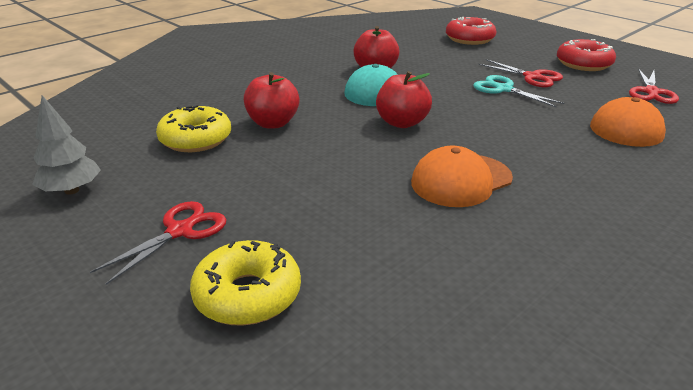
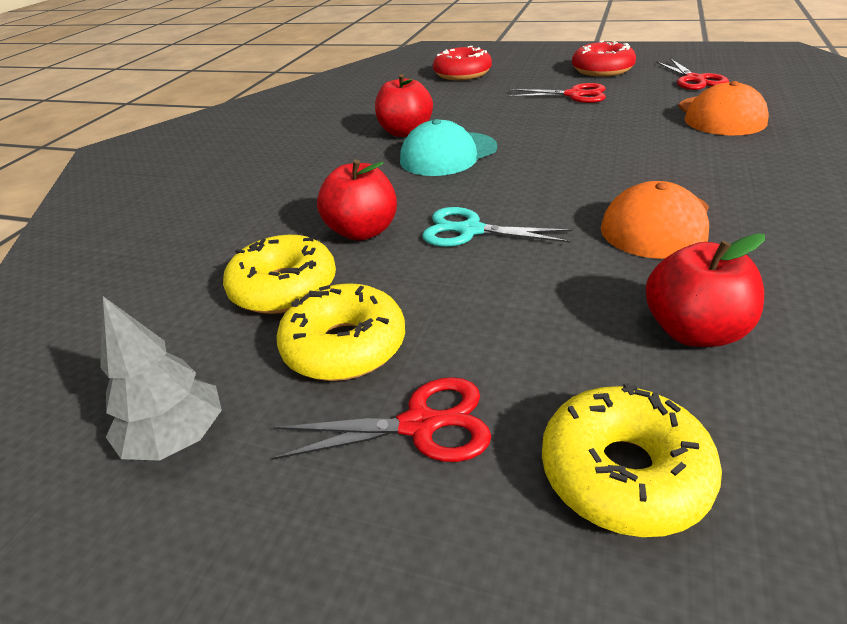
camera: 25 degrees left, 5 degrees up
(180, 231) = (421, 424): red scissors -> red scissors turned 75 degrees clockwise
(190, 180) = (344, 346): none -> yellow donut
(402, 123) = (512, 181): red apple -> red apple (694, 331)
(503, 89) = (564, 114): turquoise scissors -> turquoise scissors (469, 231)

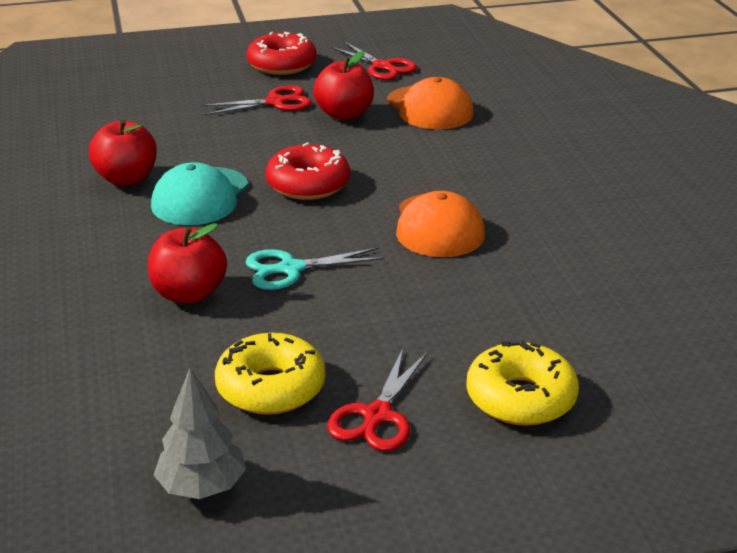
camera: 35 degrees left, 5 degrees down
(284, 288) = (166, 361): yellow donut -> none
(421, 424) = (377, 416): red scissors -> red scissors turned 150 degrees clockwise
(462, 74) = (122, 89): red donut -> red donut (308, 184)
(694, 331) = (512, 302): red apple -> red apple (344, 114)

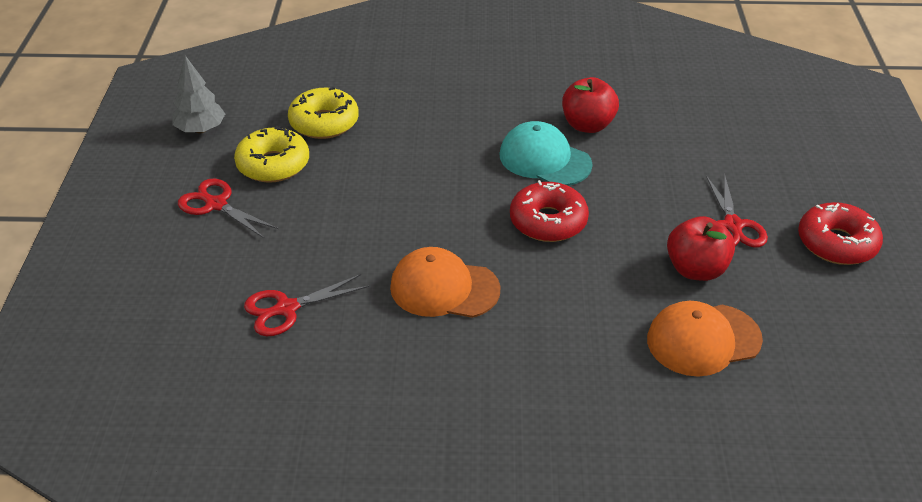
camera: 105 degrees right, 10 degrees up
(189, 294) = (401, 142): red apple -> none
(290, 269) = (412, 192): turquoise scissors -> none
(383, 67) = (829, 325): red scissors -> red scissors (286, 309)
(521, 398) = (189, 275): yellow donut -> yellow donut (324, 123)

